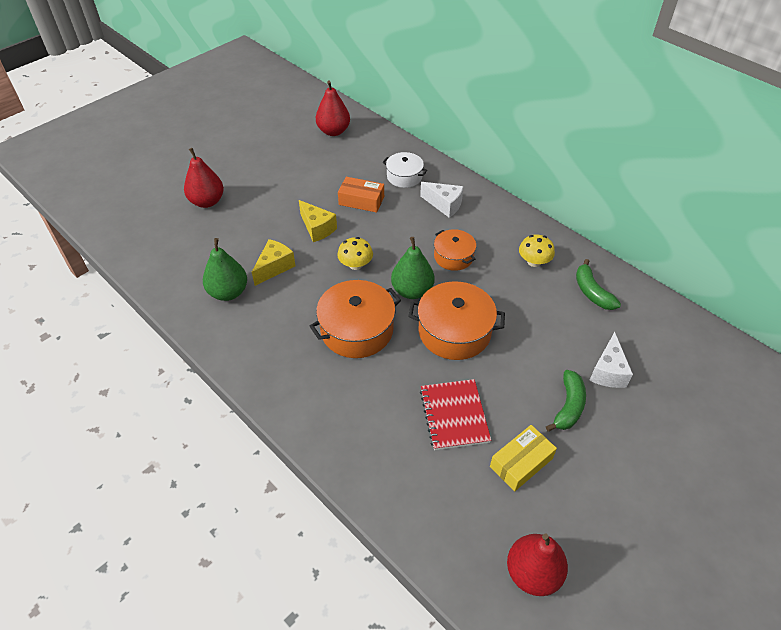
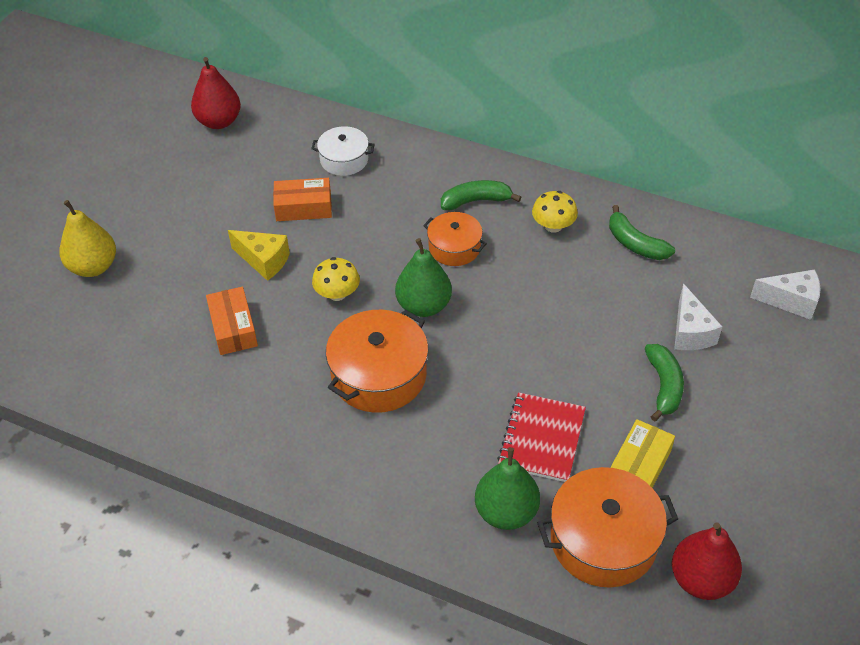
camera: 20 degrees left, 0 degrees up
(207, 201) = (93, 267): red pear -> yellow pear
(228, 292) = (189, 379): green pear -> green pear (506, 512)
(274, 267) = (233, 328): yellow cheese -> orange box
(444, 205) = (413, 183): white cheese -> white cheese (791, 301)
(454, 331) = (497, 340): orange pot -> orange pot (603, 540)
(454, 415) = (542, 439): red notebook -> red notebook turned 45 degrees clockwise
(484, 228) = (476, 201): none -> green banana

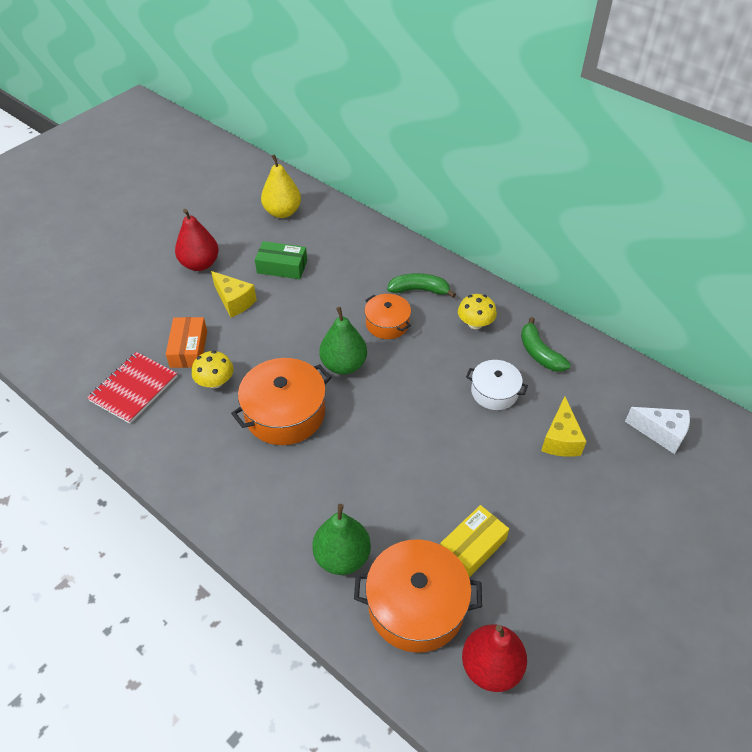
camera: 15 degrees right, 0 degrees up
(93, 267) = (108, 278): yellow pear -> yellow pear (282, 212)
(219, 121) = (246, 190): red pear -> red pear (200, 264)
(303, 207) = (282, 267): orange box -> green box
(337, 293) = (279, 340): yellow mushroom -> yellow mushroom (215, 382)
(344, 160) = (328, 237): white pot -> white pot (494, 392)
(542, 439) = (397, 500): red notebook -> red notebook (134, 389)
(664, 386) = (520, 481): green banana -> none
(690, 332) = (560, 439): white cheese -> yellow cheese

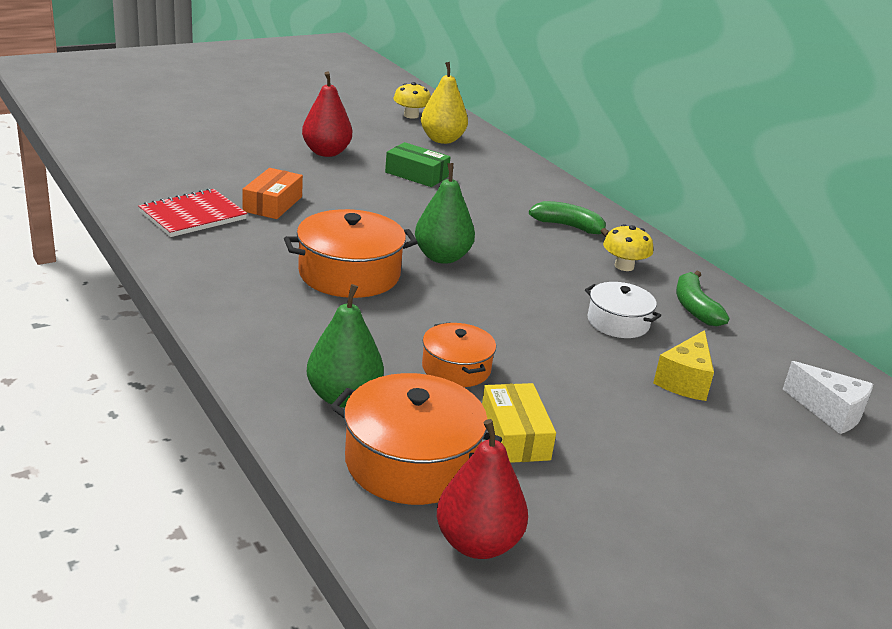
camera: 15 degrees right, 20 degrees down
(215, 382) = (285, 233): yellow mushroom -> yellow mushroom (411, 115)
(234, 301) = (346, 185): yellow cheese -> none
(387, 323) = (514, 241): orange pot -> orange pot (456, 368)
(472, 547) = (514, 435): yellow box -> yellow box turned 75 degrees counterclockwise

